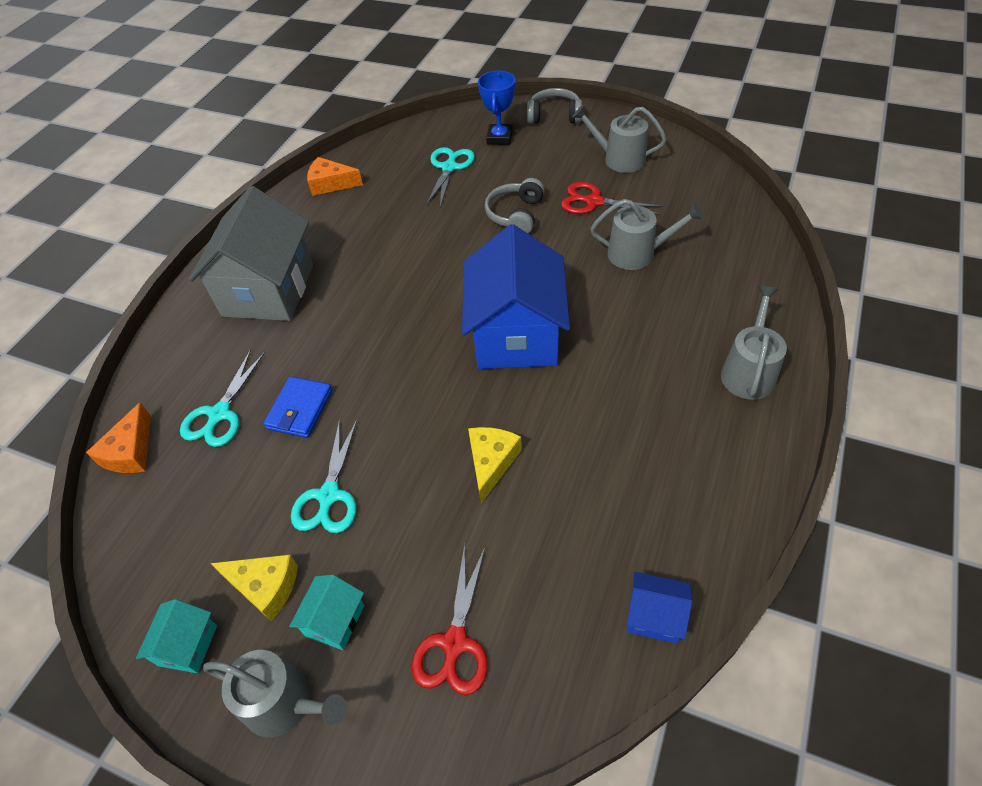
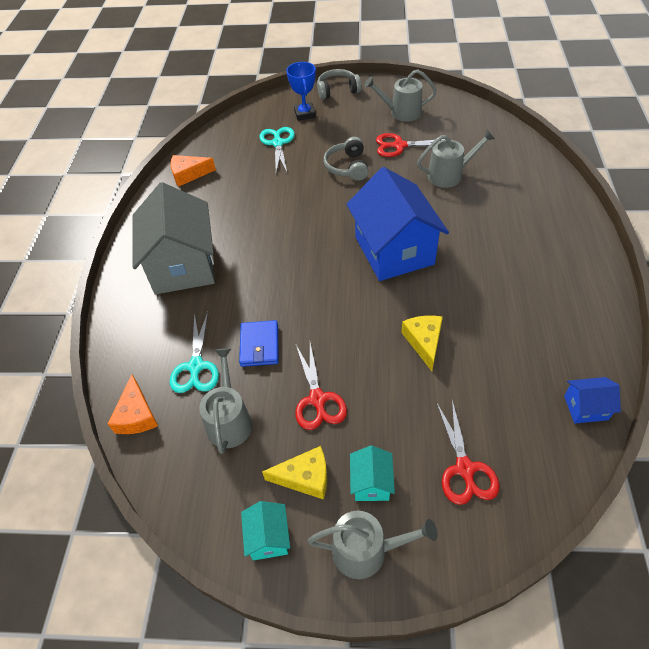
camera: 20 degrees left, 0 degrees up
(329, 495) = (317, 399): turquoise scissors -> red scissors
(748, 371) = (563, 235): grey watering can -> grey watering can (229, 420)

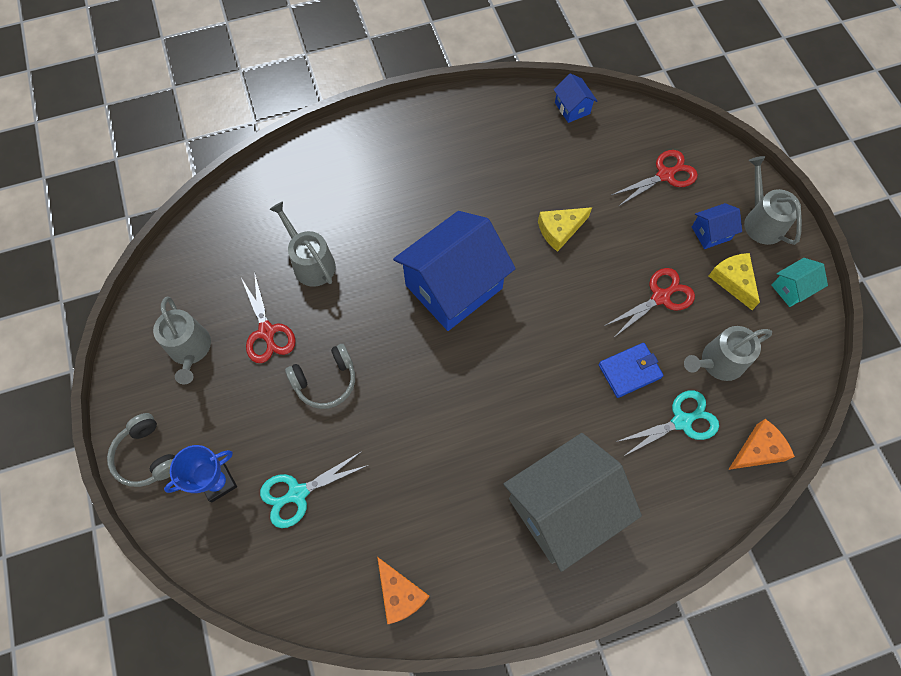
camera: 115 degrees left, 15 degrees up
(371, 483) = (711, 233): turquoise house -> blue house

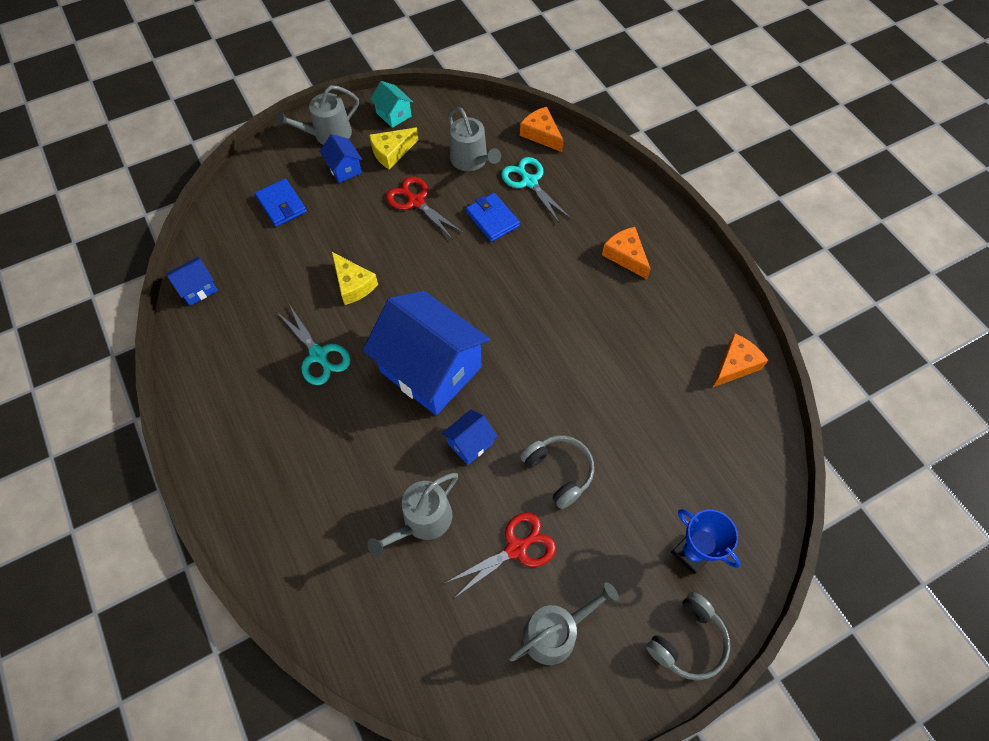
camera: 100 degrees left, 5 degrees down
(298, 493) = (678, 471): turquoise scissors -> turquoise scissors (318, 355)
(372, 310) = (470, 443): none -> blue house
(562, 508) = (625, 256): grey house -> orange cheese
(665, 175) = (281, 205): red scissors -> blue wallet

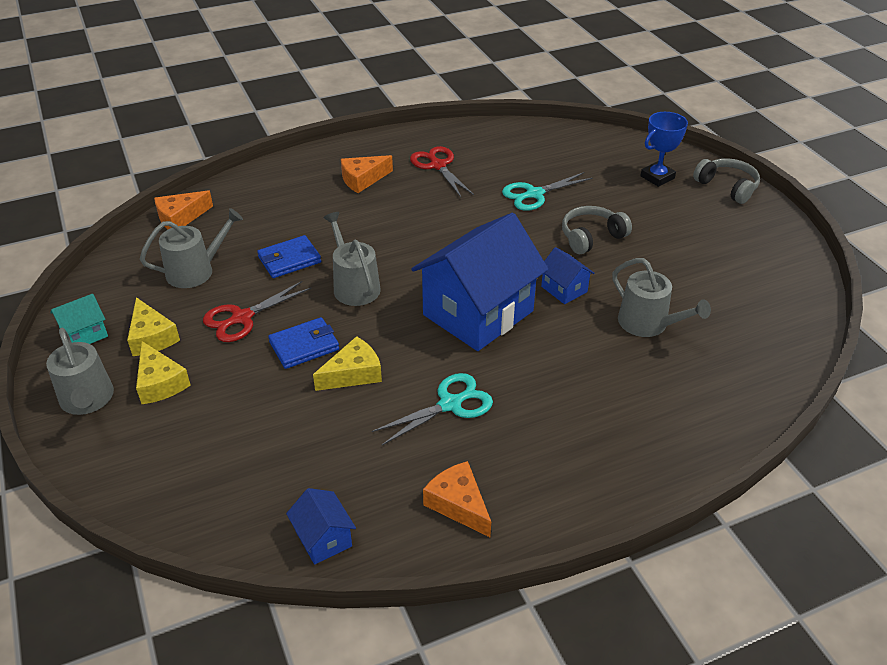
camera: 85 degrees left, 20 degrees down
(281, 205) = (199, 448): blue wallet -> blue wallet (304, 346)
(344, 169) = (160, 383): blue house -> yellow cheese
(516, 549) = (667, 266): red scissors -> red scissors (438, 166)
(529, 182) = (246, 231): turquoise scissors -> turquoise scissors (534, 194)
(555, 632) = (736, 250): grey watering can -> grey watering can (354, 286)
(735, 365) = (489, 137): orange cheese -> orange cheese (458, 504)

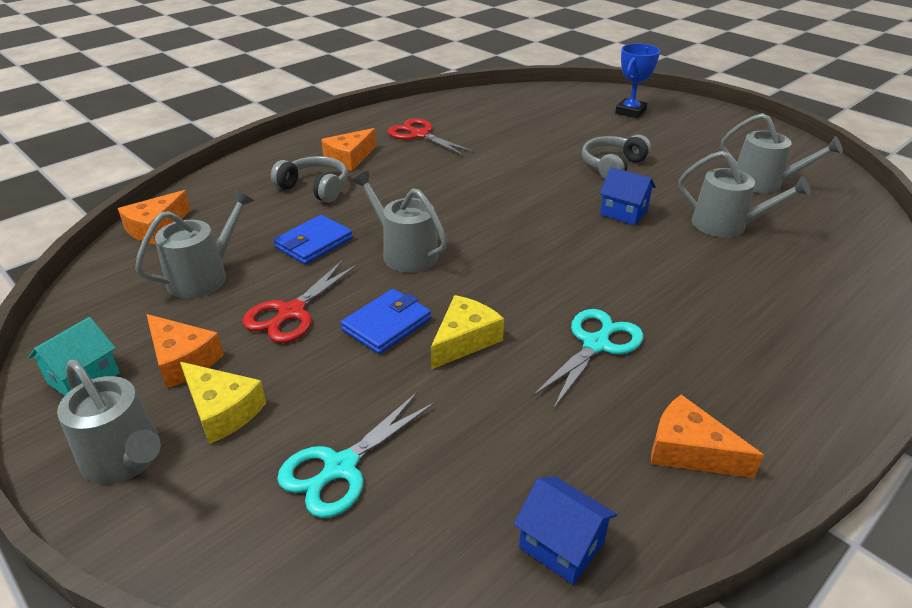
camera: 20 degrees left, 5 degrees down
(151, 337) = (182, 360): yellow cheese -> orange cheese
(478, 313) = (556, 250): blue house -> none
(534, 194) = (531, 142): turquoise scissors -> turquoise scissors (341, 467)
(723, 288) = (763, 183): none -> grey watering can
(727, 187) = (695, 109): grey headphones -> grey headphones (315, 188)

